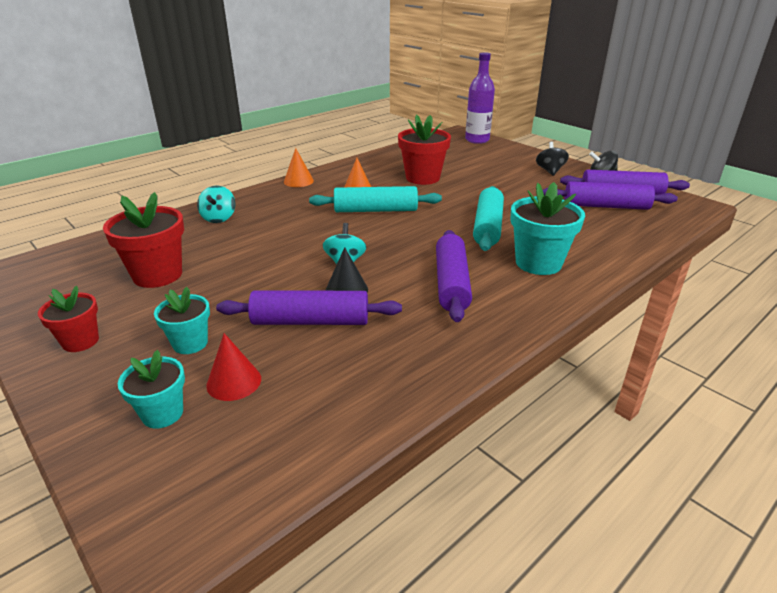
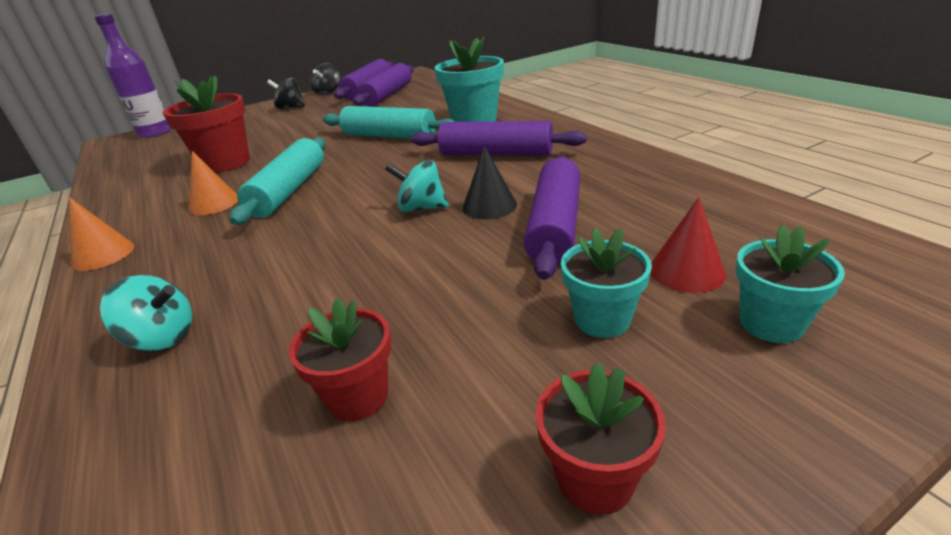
camera: 75 degrees left, 0 degrees up
(157, 275) = (358, 396): red flower pot -> red flower pot, size x0.60

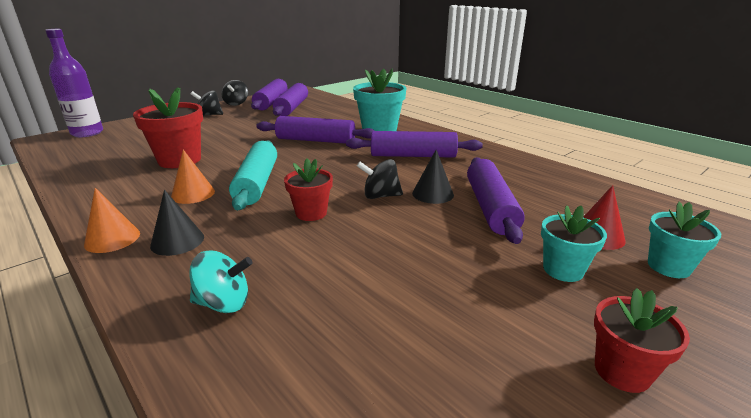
camera: 15 degrees left, 5 degrees down
(163, 260) = (177, 241): none -> black cone
(358, 396) = (423, 334): red flower pot -> red flower pot (311, 213)
(389, 136) = (316, 140): turquoise rolling pin -> purple rolling pin
(421, 208) = (380, 196): turquoise spinning top -> black spinning top

